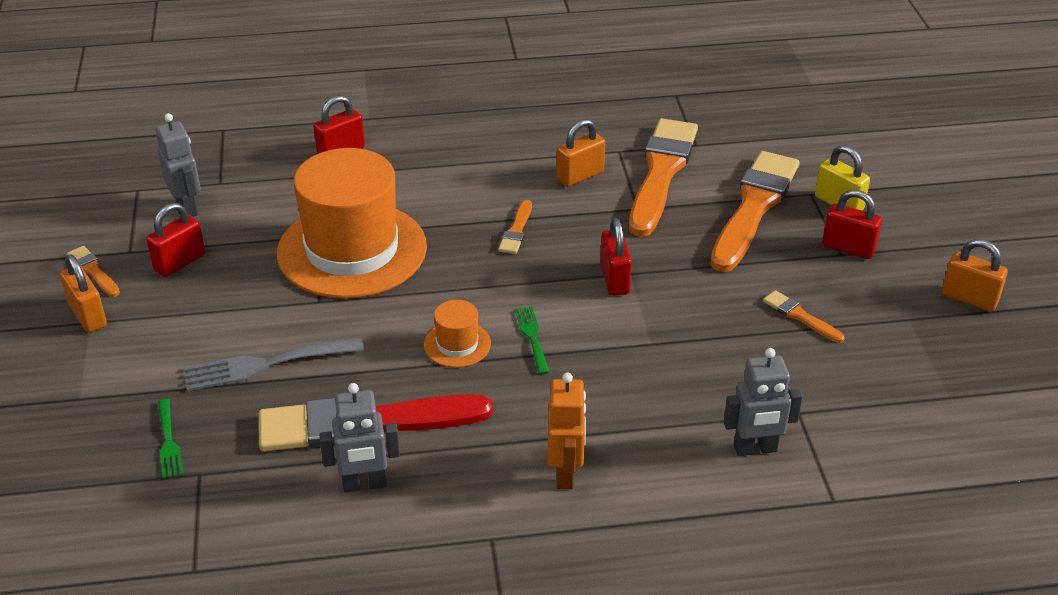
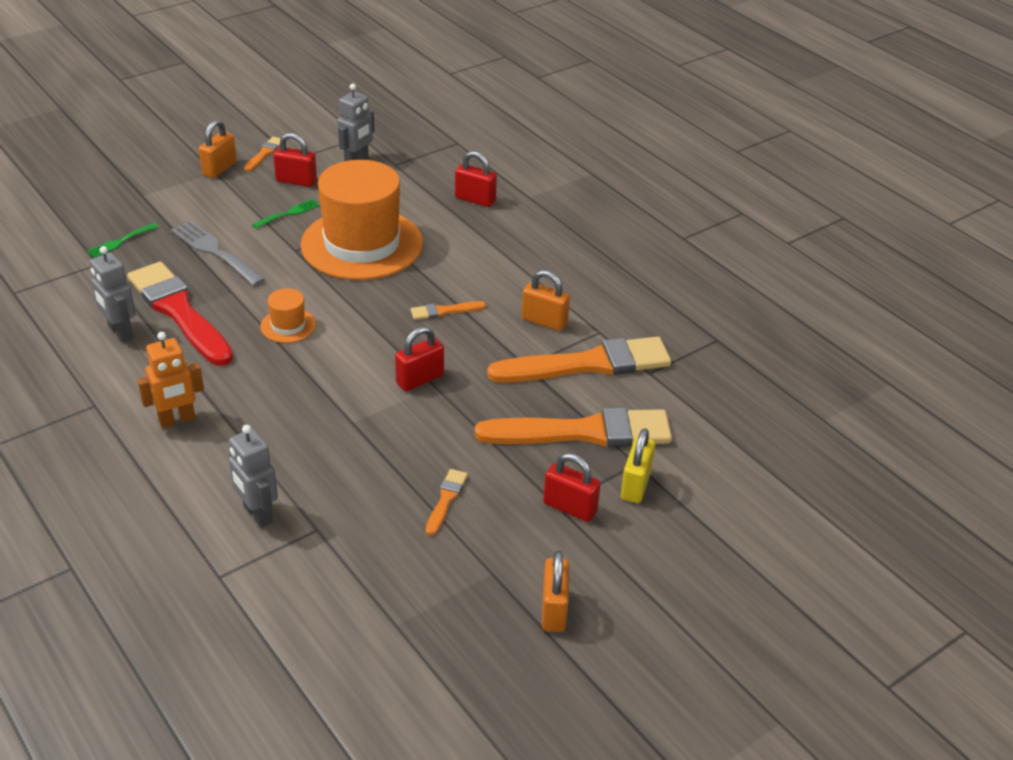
camera: 60 degrees right, 0 degrees up
(532, 337) = (320, 358): green fork -> green fork (288, 213)
(848, 248) = (570, 507): red padlock -> red padlock turned 60 degrees counterclockwise

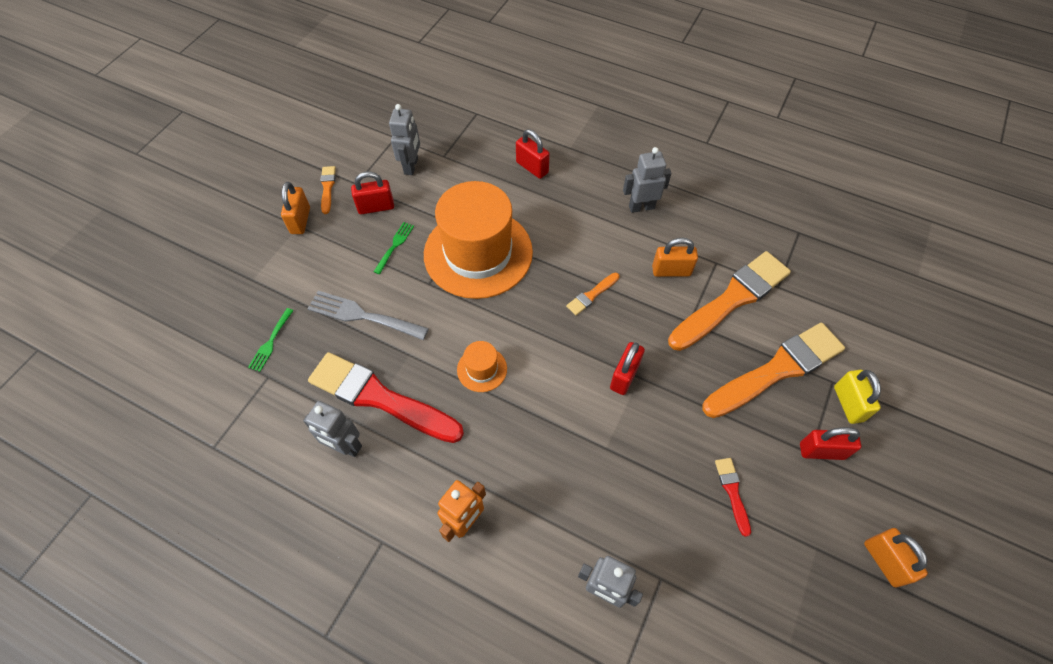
camera: 25 degrees left, 20 degrees up
(446, 500) = (732, 492): orange brush -> red brush
(475, 200) = (532, 167): red padlock -> red padlock turned 45 degrees clockwise
(560, 264) = (641, 207): none -> grey robot

